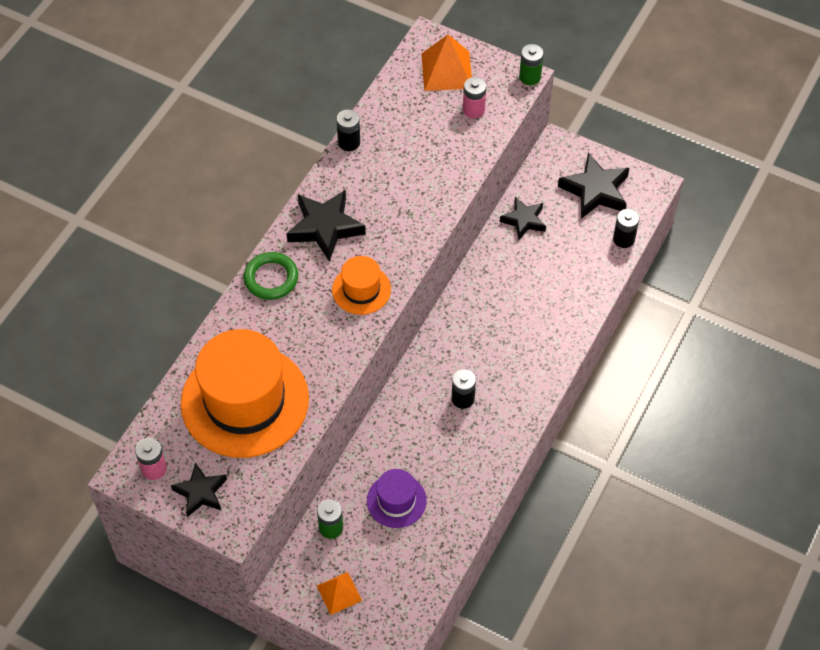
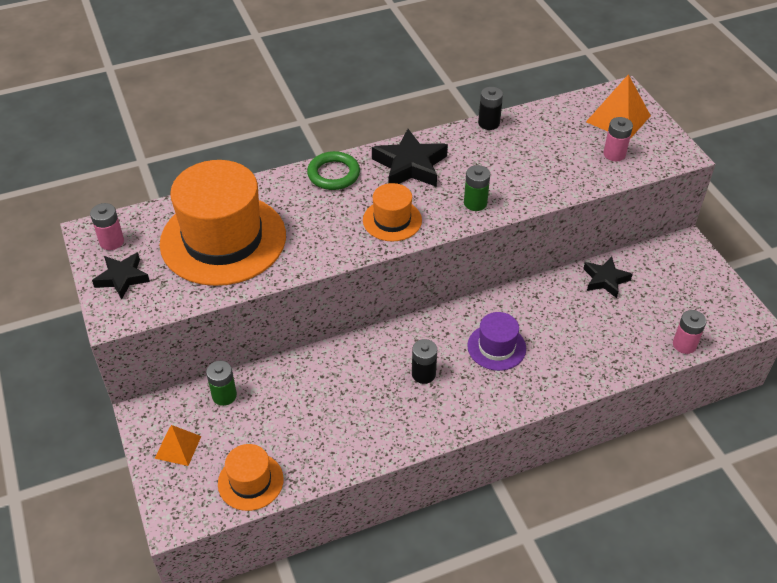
camera: 40 degrees right, 10 degrees down
(396, 500) = (293, 412): purple hat -> purple hat (496, 347)
(420, 575) = (250, 481): none -> orange hat
(530, 77) = (687, 157): green battery -> green battery (475, 203)
(595, 190) = (691, 294): black star -> none
(623, 239) = (684, 344): black battery -> pink battery

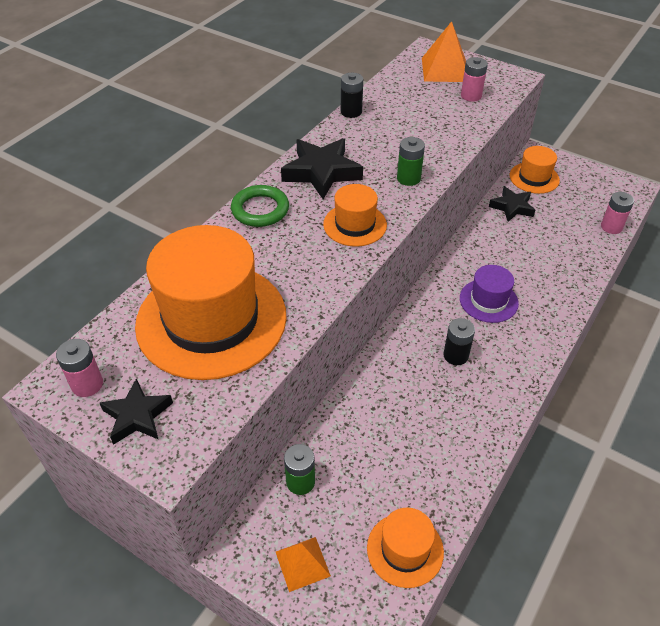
camera: 35 degrees left, 0 degrees up
(657, 263) = (534, 178): none -> orange hat

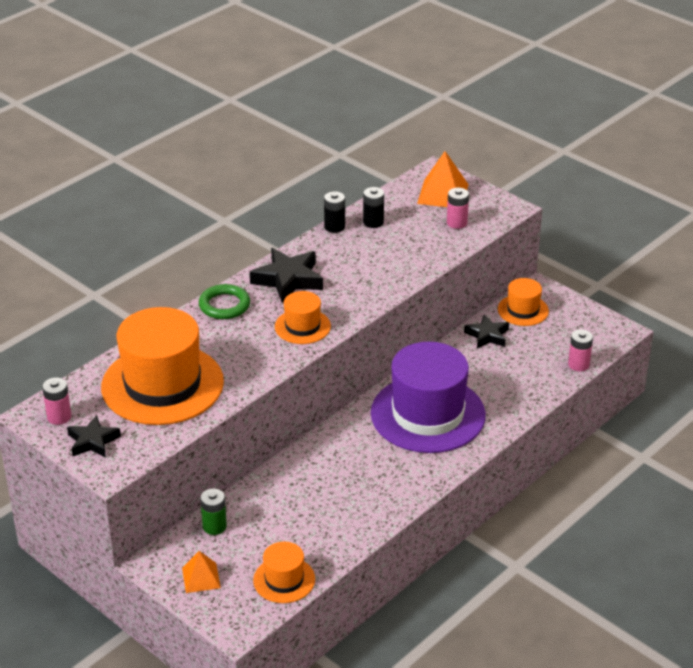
camera: 10 degrees right, 10 degrees down
(408, 178) = (365, 293): green battery -> none
(455, 355) = (379, 454): black battery -> black battery (373, 222)
(488, 301) = (428, 414): purple hat -> purple hat, size x2.08

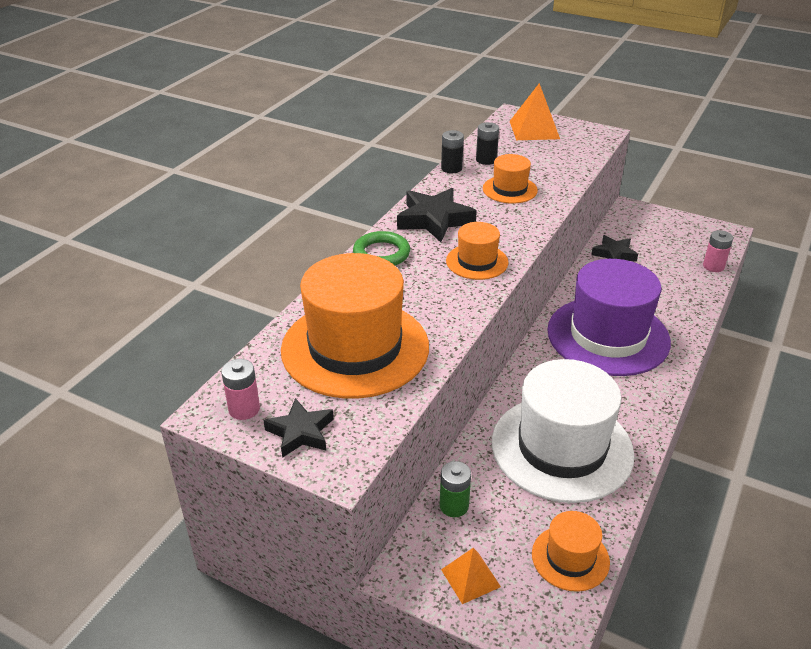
camera: 15 degrees left, 0 degrees up
(326, 500) = (562, 448): none -> white hat
(456, 223) = (564, 150): pink battery -> none
(523, 310) = (630, 228): orange hat -> orange hat (509, 189)

